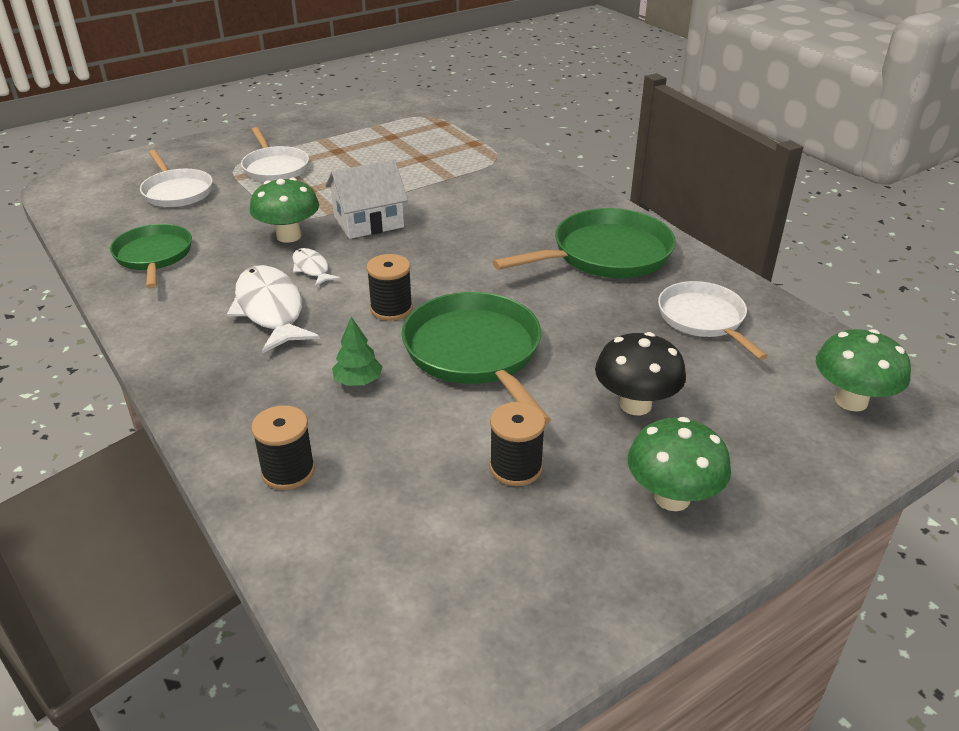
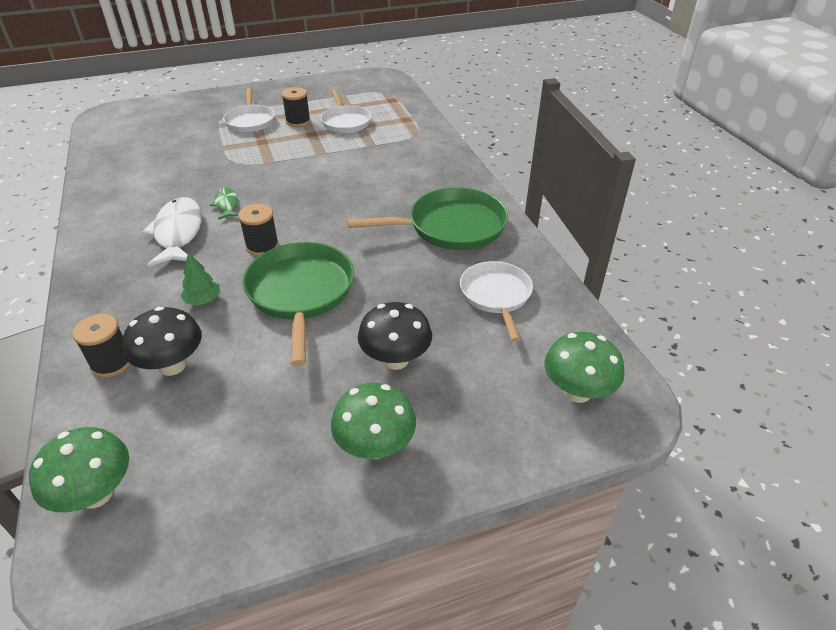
camera: 15 degrees right, 5 degrees up
(154, 256) = (127, 178): green pan -> none
(177, 192) = (173, 131): white pan -> white pan (345, 122)
(289, 236) = (226, 176): green mushroom -> green mushroom (96, 494)
(312, 268) = (226, 204): white fish -> green fish
(368, 221) = (289, 173): white house -> none
(370, 460) = (172, 365): none -> black mushroom
(516, 467) = (272, 394): black spool -> black spool (298, 121)

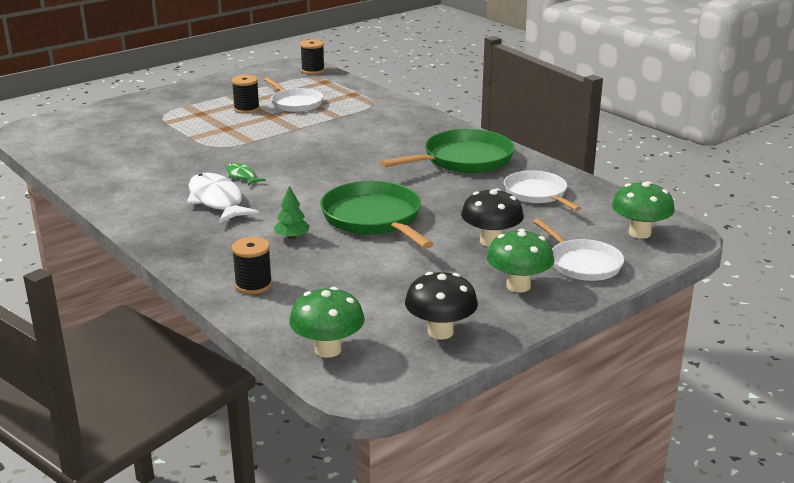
camera: 20 degrees left, 15 degrees down
(172, 365) = (309, 277): black mushroom -> black mushroom (440, 332)
(250, 121) = (196, 115): white pan -> white pan (582, 264)
(262, 246) = (307, 197): black spool -> black spool (313, 70)

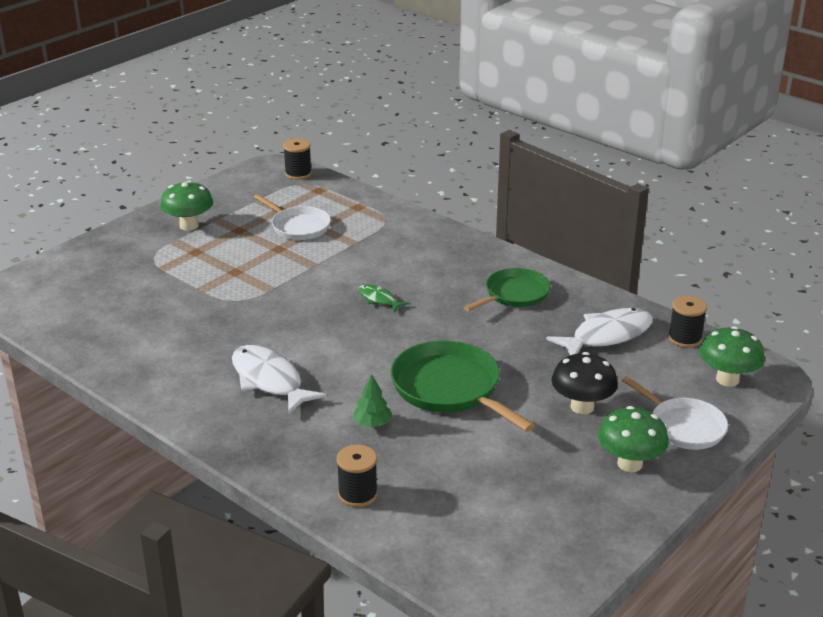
camera: 10 degrees left, 5 degrees up
(242, 176) = (282, 341): green fish -> green fish (378, 299)
(246, 109) = (246, 240): black spool -> black spool (685, 338)
(328, 349) = (468, 570): green mushroom -> green mushroom (189, 225)
(440, 332) = (573, 533): black mushroom -> none
(464, 160) = (514, 294): green pan -> green pan, size x0.66
(537, 194) = (607, 336): white pan -> white fish

